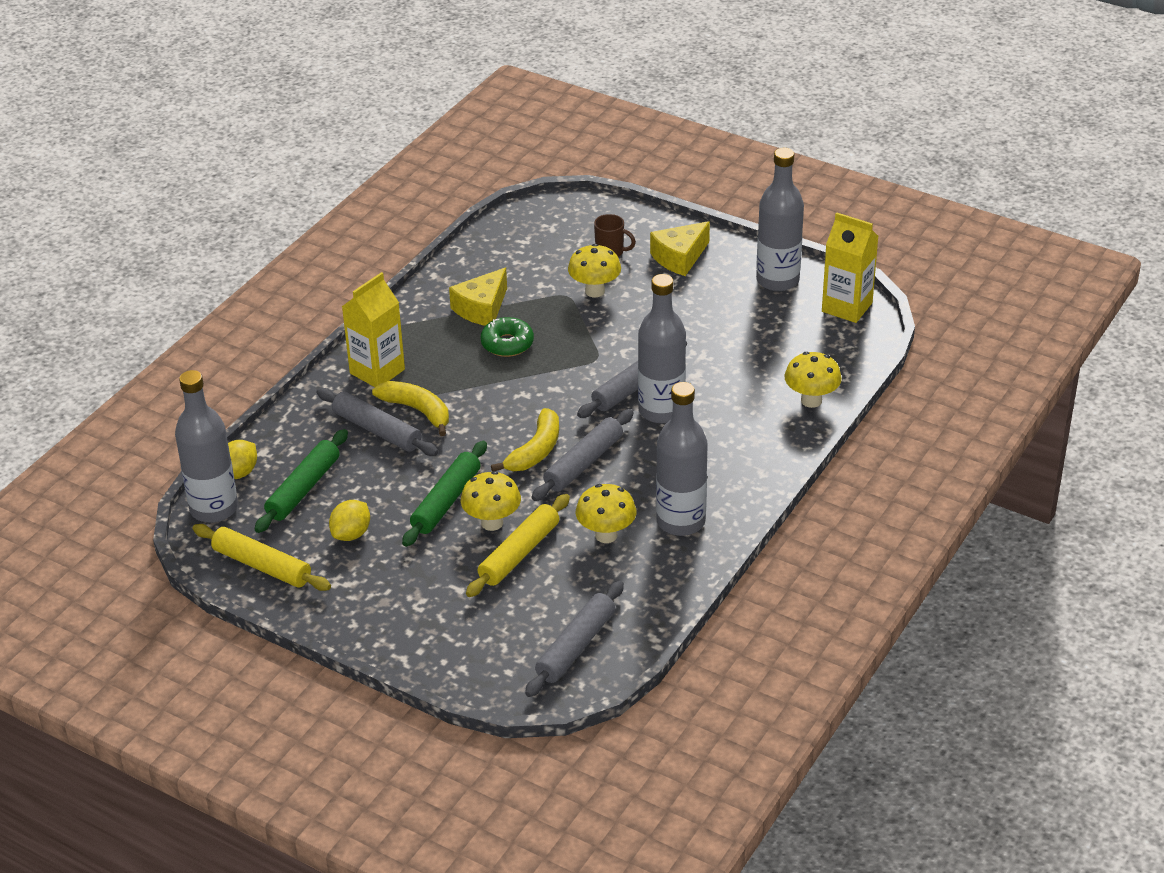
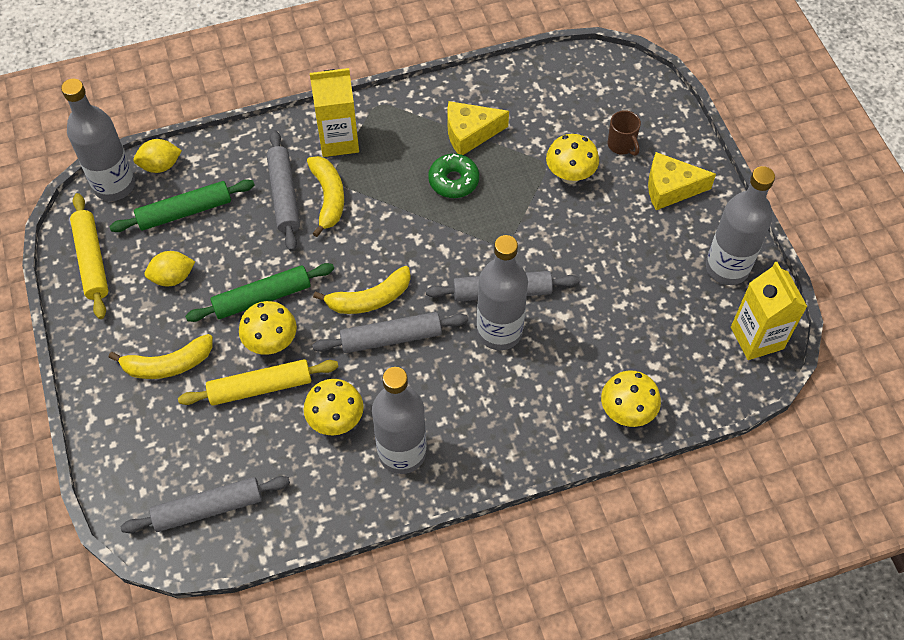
camera: 40 degrees right, 20 degrees up
(422, 587) = (168, 364): none -> yellow banana

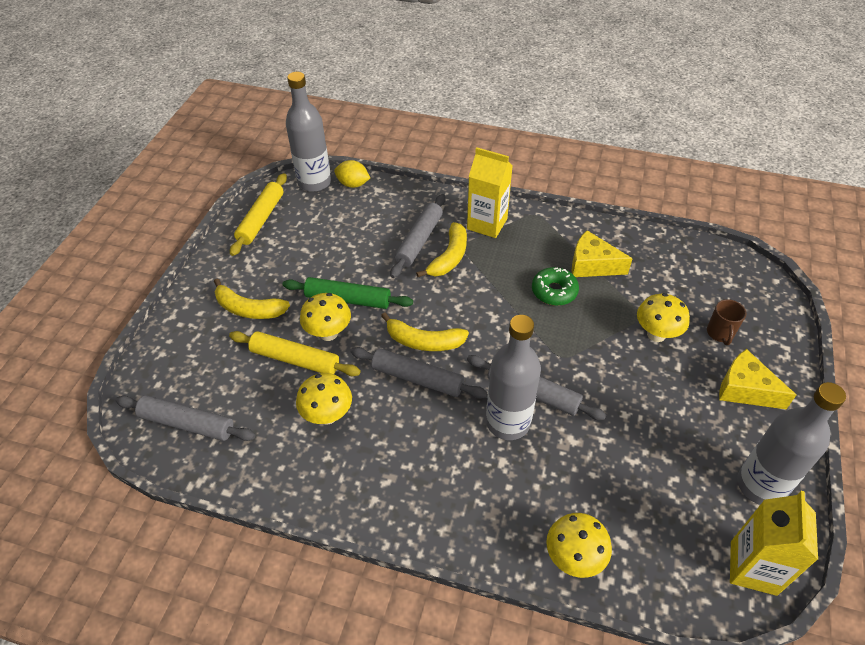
camera: 35 degrees right, 10 degrees down
(173, 277) = (301, 255): yellow lemon -> none
(185, 211) = (344, 219): green rolling pin -> none
(402, 452) = (356, 471): grey bottle -> none

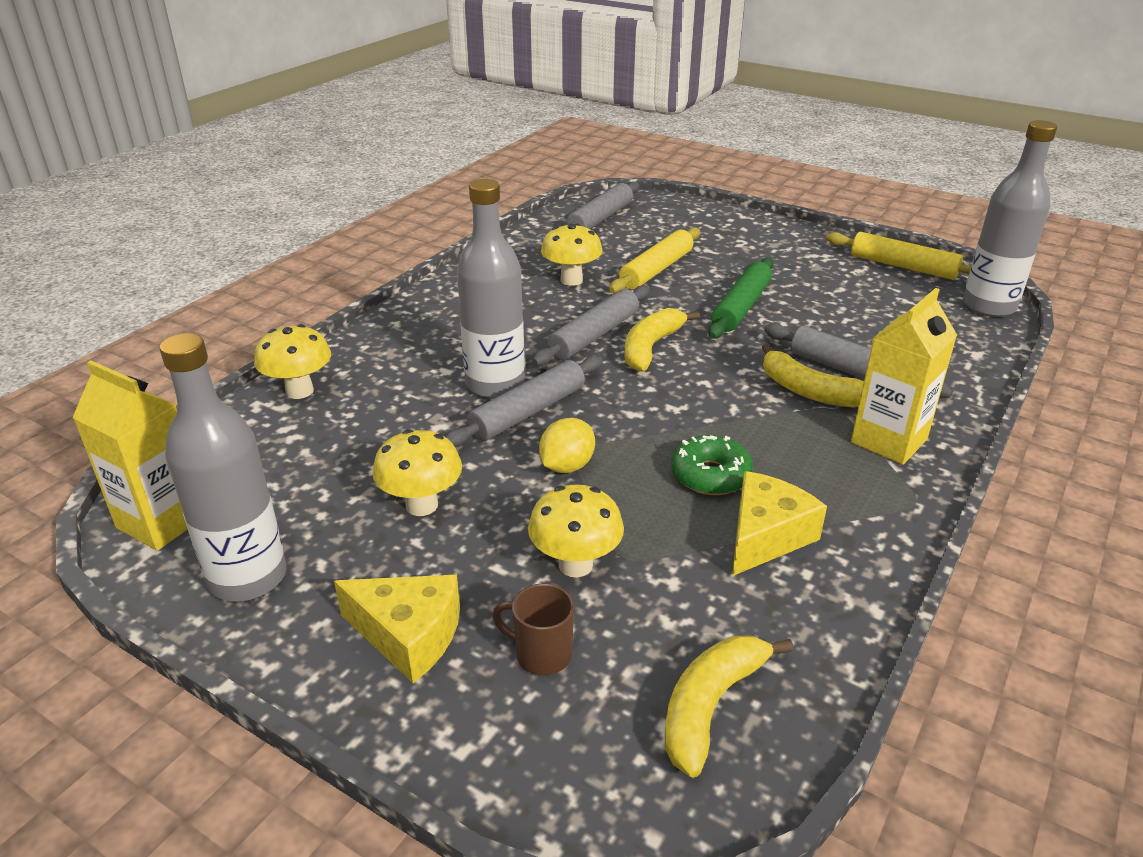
camera: 105 degrees right, 15 degrees down
(248, 309) = (742, 251): yellow banana -> yellow banana (711, 705)
(328, 333) = (688, 290): yellow mushroom -> yellow mushroom (422, 505)
(353, 184) = (988, 335): yellow lemon -> yellow lemon (567, 466)
(745, 389) = (408, 635): yellow cheese -> yellow cheese turned 60 degrees clockwise

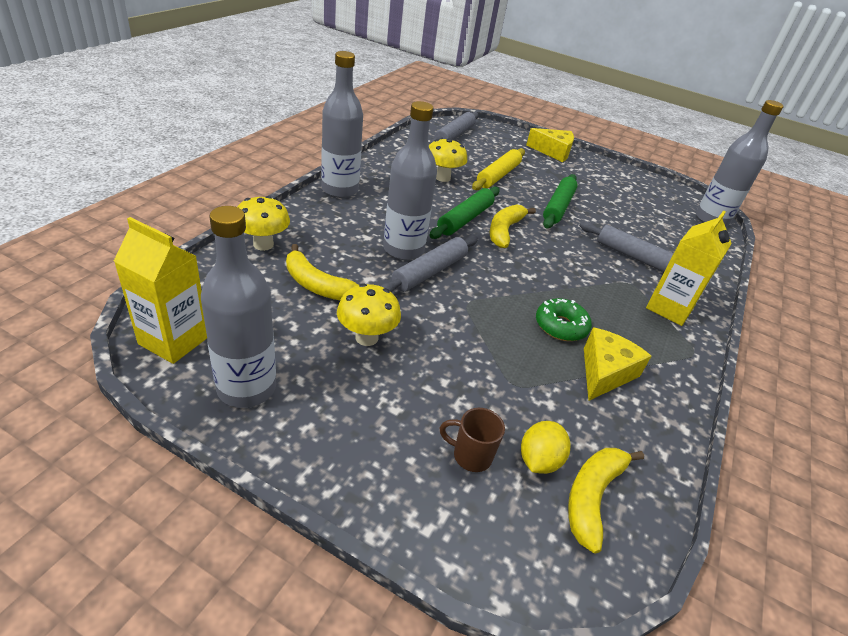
camera: 10 degrees left, 5 degrees up
(408, 635) = (373, 438): yellow cheese -> yellow cheese (553, 152)
(418, 309) = (340, 190): none -> grey bottle
(567, 466) = (463, 314): yellow lemon -> yellow lemon (539, 460)
(575, 565) = (482, 388): yellow mushroom -> none
(594, 335) = (465, 219): grey rolling pin -> green rolling pin
(809, 391) = (612, 270): yellow banana -> yellow banana (317, 285)
(903, 266) = (654, 188): yellow rolling pin -> none

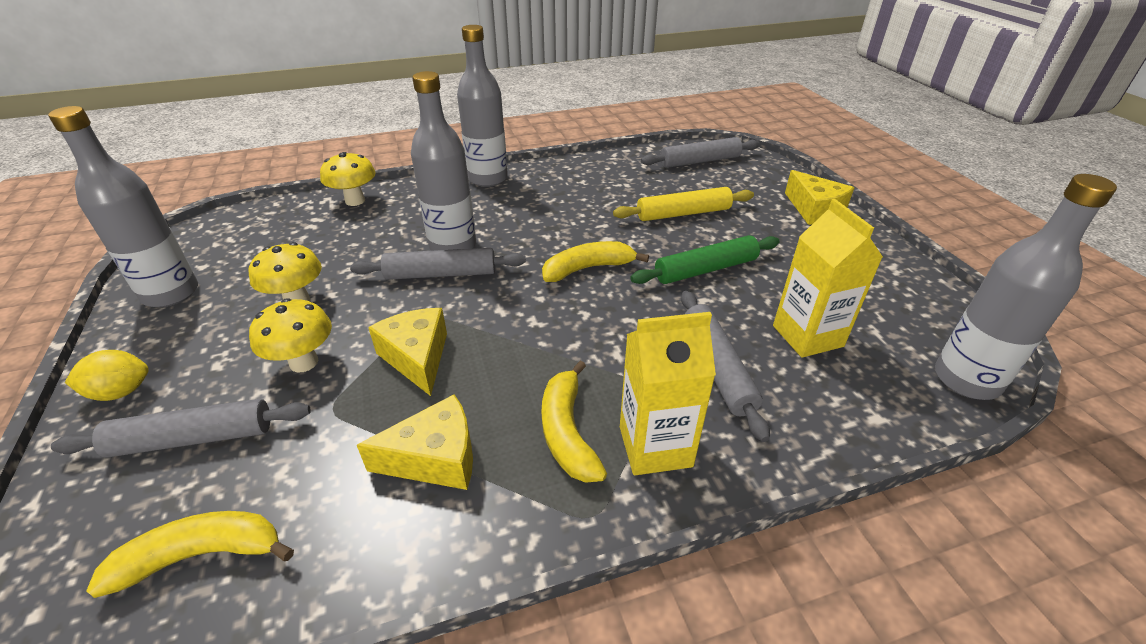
camera: 50 degrees right, 0 degrees up
(174, 340) = (194, 242): yellow carton -> yellow carton (807, 336)
(317, 285) = (337, 245): yellow banana -> yellow banana (567, 431)
(442, 178) = (610, 197): yellow mushroom -> yellow mushroom (304, 362)
(465, 219) = (563, 242): green rolling pin -> none
(470, 455) = (193, 438): brown mug -> grey rolling pin
(507, 329) = (417, 357): none -> yellow cheese
(539, 460) = (227, 485): yellow lemon -> yellow lemon (121, 392)
(560, 326) = (475, 386): green donut -> none

